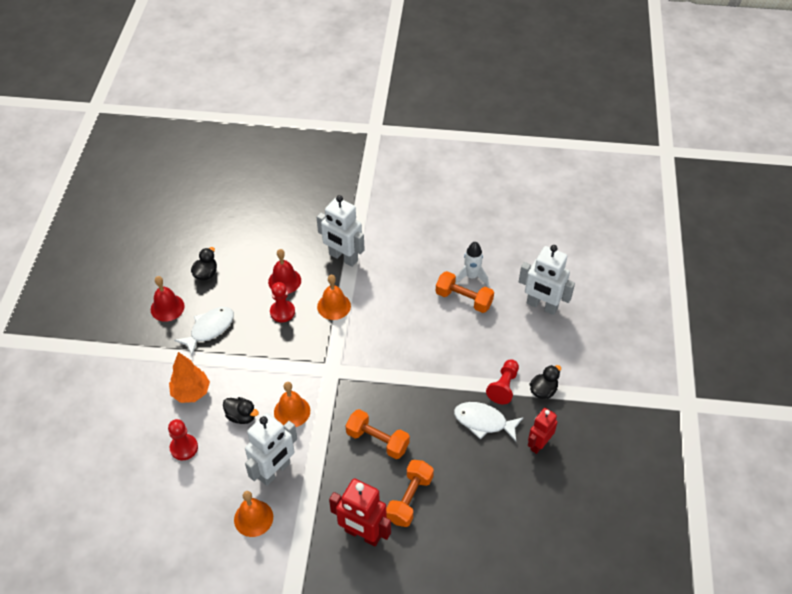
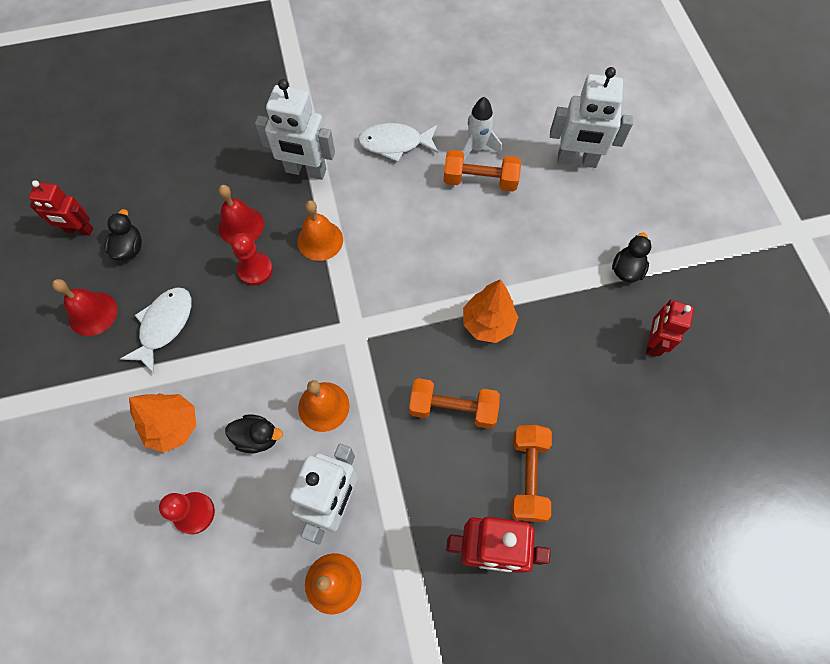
camera: 20 degrees left, 15 degrees up
(178, 253) = (79, 230): none -> red robot
(426, 395) = (488, 324): none -> orange tree
(483, 422) = (574, 336): white fish -> white fish (395, 144)
(503, 386) = (577, 280): red pawn -> none

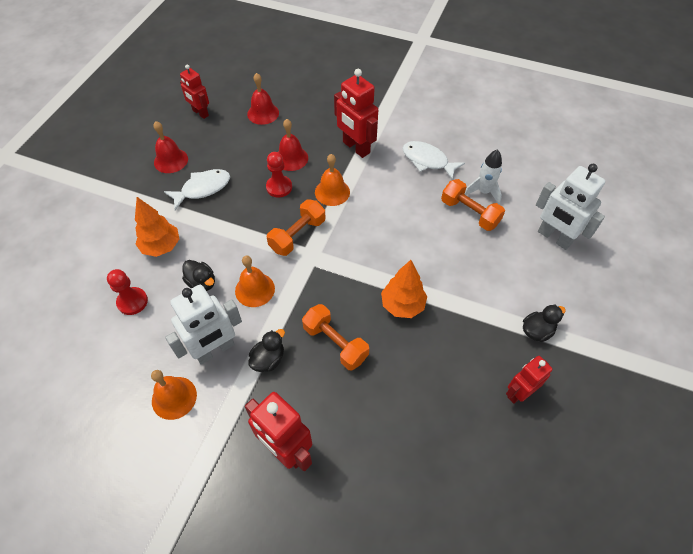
camera: 35 degrees right, 10 degrees down
(129, 248) = (218, 137): black duck -> black duck (268, 359)
(161, 187) = (263, 113): none -> red bell
(305, 171) = (356, 148): white robot -> red robot
(527, 476) = (351, 420): orange dumbbell -> orange dumbbell (297, 235)

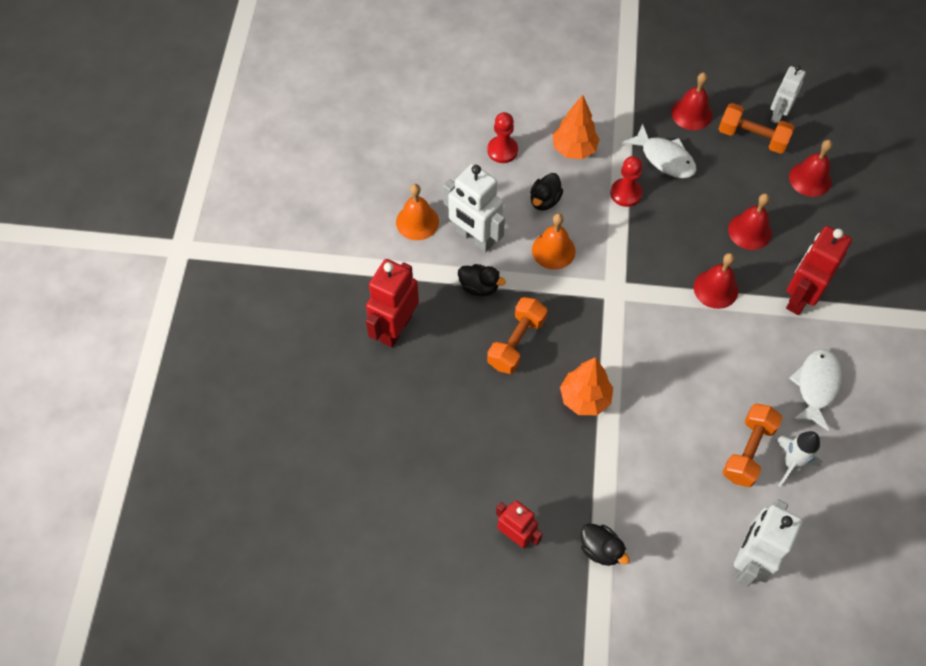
camera: 75 degrees right, 5 degrees up
(200, 113) = (778, 115): red robot -> white robot
(279, 187) = (699, 232): red pawn -> red pawn (625, 193)
(297, 235) = (638, 270): orange dumbbell -> orange dumbbell (752, 137)
(332, 192) = (715, 289): orange bell -> red bell

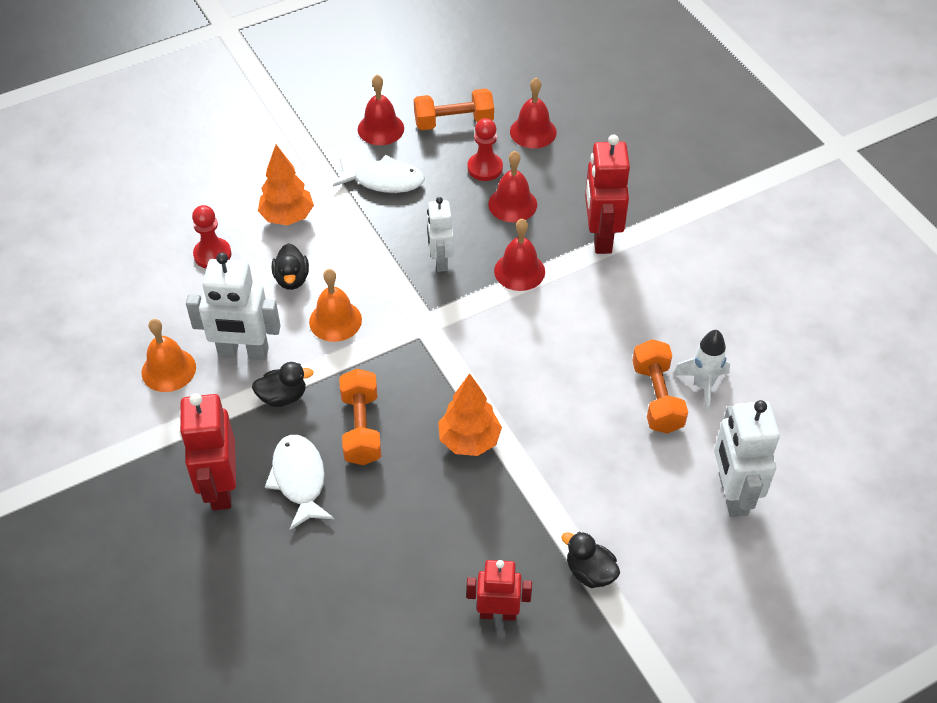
camera: 35 degrees left, 10 degrees down
(600, 549) = (590, 572): black duck -> black duck turned 150 degrees counterclockwise
(625, 193) = (369, 231): red pawn -> red pawn (485, 168)
(778, 115) = (462, 91): white robot -> white robot (440, 260)
(816, 386) = (673, 306): white fish -> white fish (299, 479)

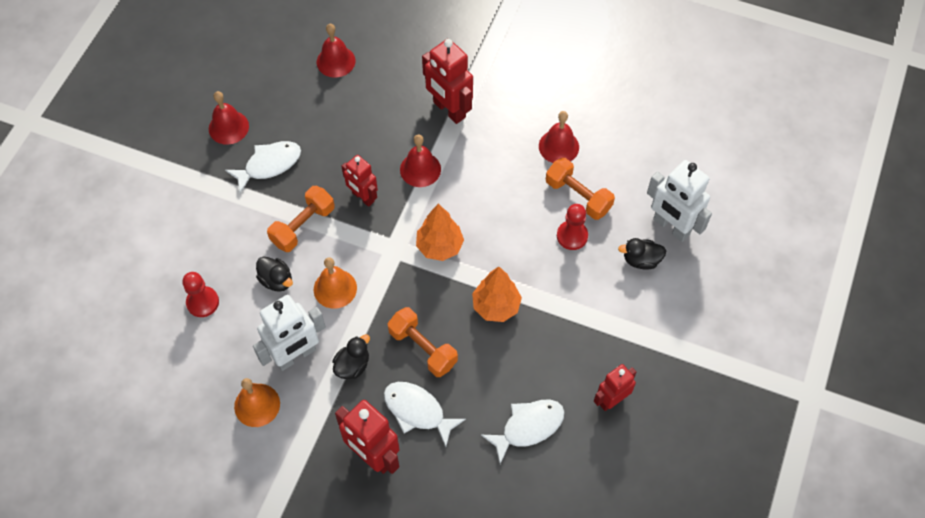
camera: 40 degrees left, 10 degrees up
(287, 217) = (228, 238): orange tree -> orange tree (439, 246)
(388, 574) = (528, 427): none -> white fish
(440, 260) = (363, 197): white robot -> red robot
(454, 122) = (275, 89): orange dumbbell -> orange dumbbell (303, 226)
(485, 168) = (329, 110): red pawn -> red pawn (572, 236)
(512, 204) = (371, 124): red bell -> red bell (558, 146)
(590, 572) = (638, 335): black duck -> black duck (641, 260)
(703, 385) = (596, 169): white rocket -> none

